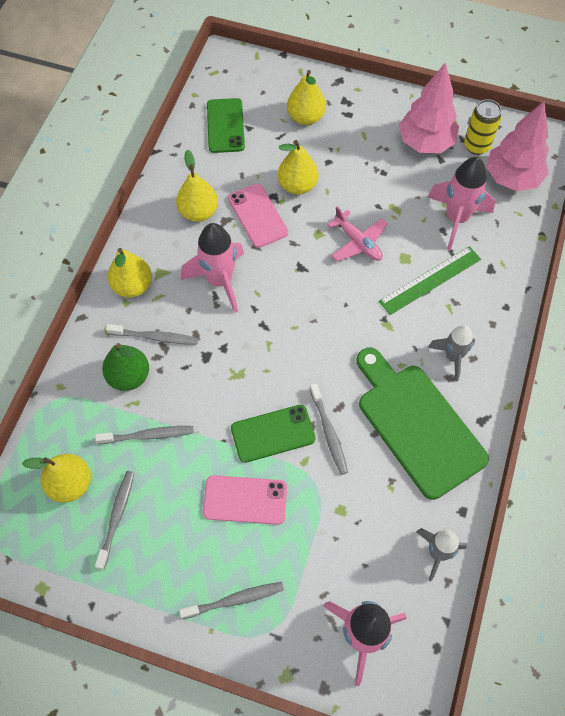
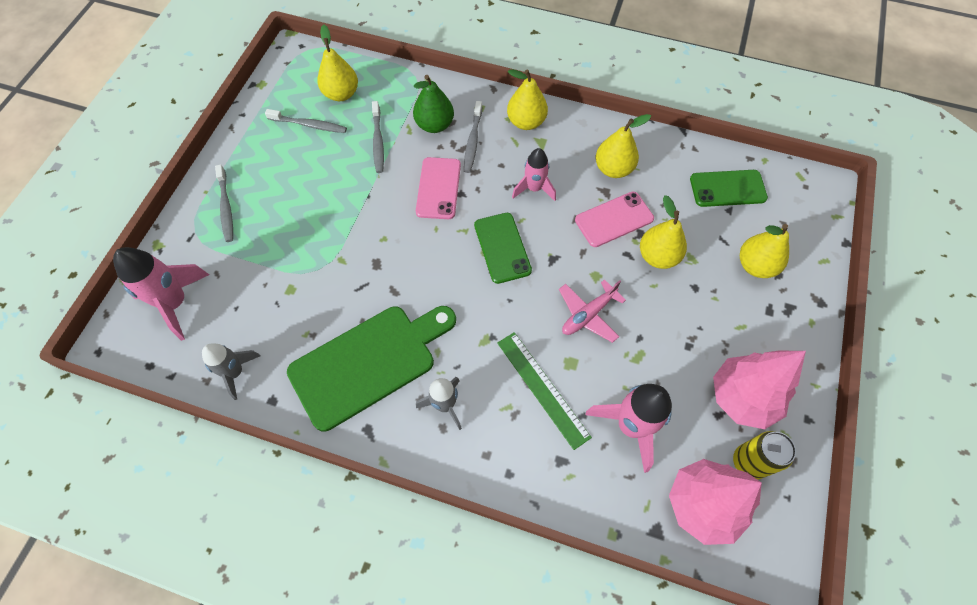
camera: 90 degrees right, 0 degrees up
(220, 281) = (534, 189): pink rocket -> pink rocket, size x0.64
(245, 500) = (311, 213): pink phone -> pink phone (438, 188)
(273, 433) = (371, 234): green phone -> green phone (502, 248)
(328, 432) = (368, 281): grey toothbrush -> none

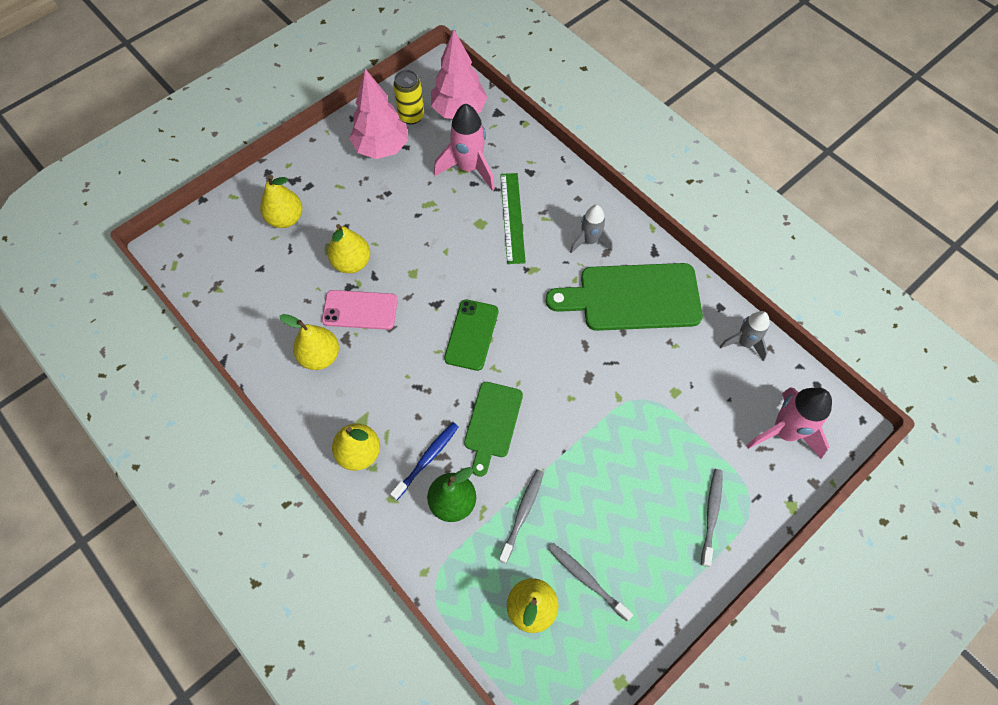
camera: 150 degrees left, 0 degrees up
(438, 188) = (492, 423): pink phone -> green cutting board
(472, 141) = (427, 459): grey toothbrush -> blue toothbrush
(534, 189) = (405, 375): pink rocket -> none
(588, 314) = (442, 248): pink plane -> none
(727, 188) = (243, 286): green phone -> none

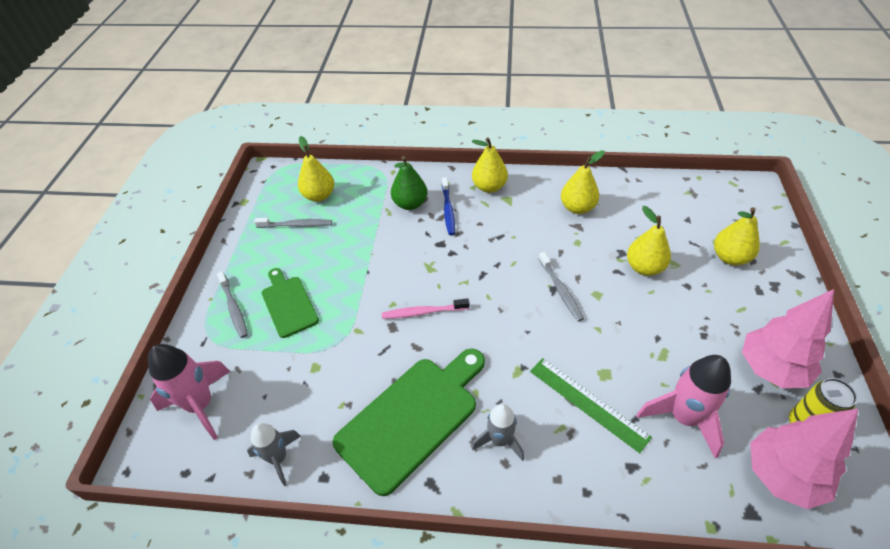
camera: 140 degrees right, 15 degrees down
(360, 310) = (594, 246): pink phone -> none
(471, 335) = (504, 289): green phone -> none
(492, 423) = (430, 252): green cutting board -> green cutting board (288, 304)
(522, 513) = (363, 226): grey toothbrush -> grey toothbrush (560, 290)
(553, 369) = (423, 312): none -> pink toothbrush

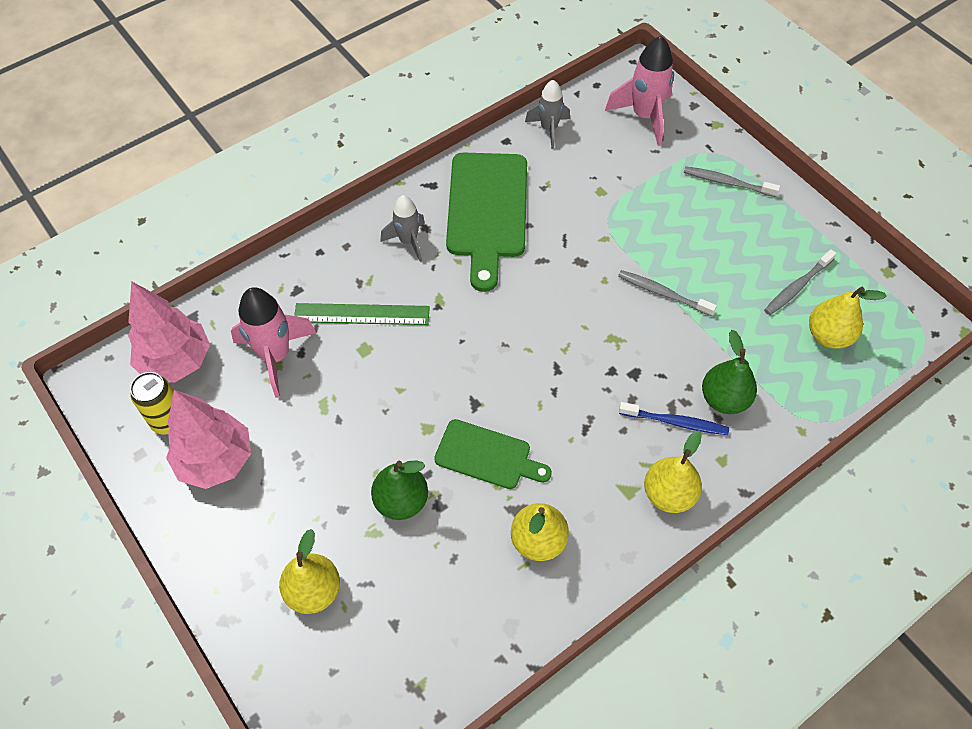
camera: 135 degrees right, 10 degrees up
(288, 304) = (690, 217): green cutting board -> green cutting board (487, 456)
(423, 312) = (569, 292): pink toothbrush -> none
(448, 210) = (675, 422): blue toothbrush -> blue toothbrush turned 150 degrees clockwise
(560, 290) = (466, 406): grey toothbrush -> grey toothbrush (663, 293)
(644, 267) = (401, 501): yellow pear -> green pear

